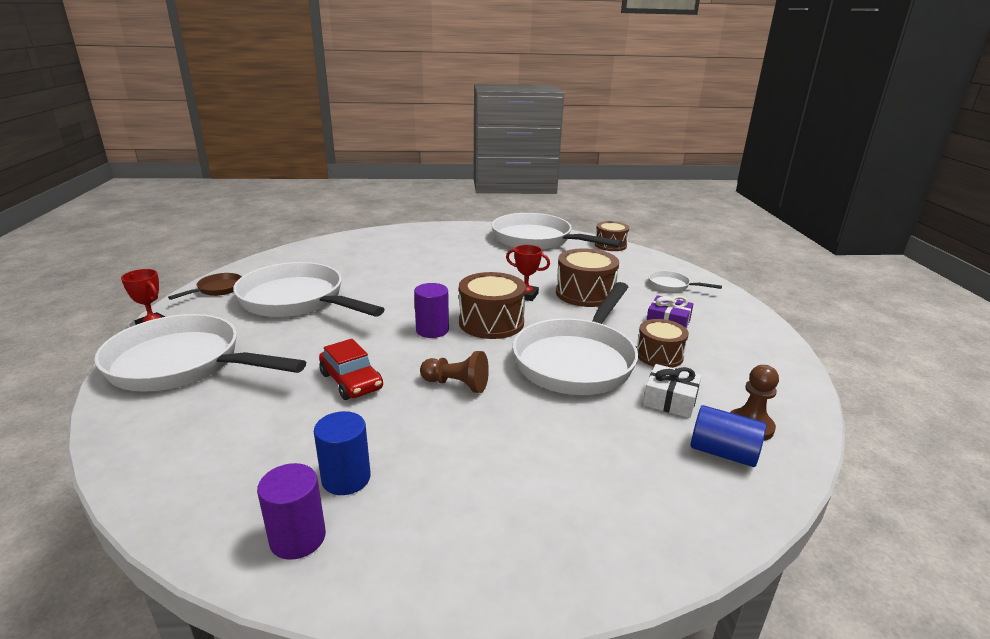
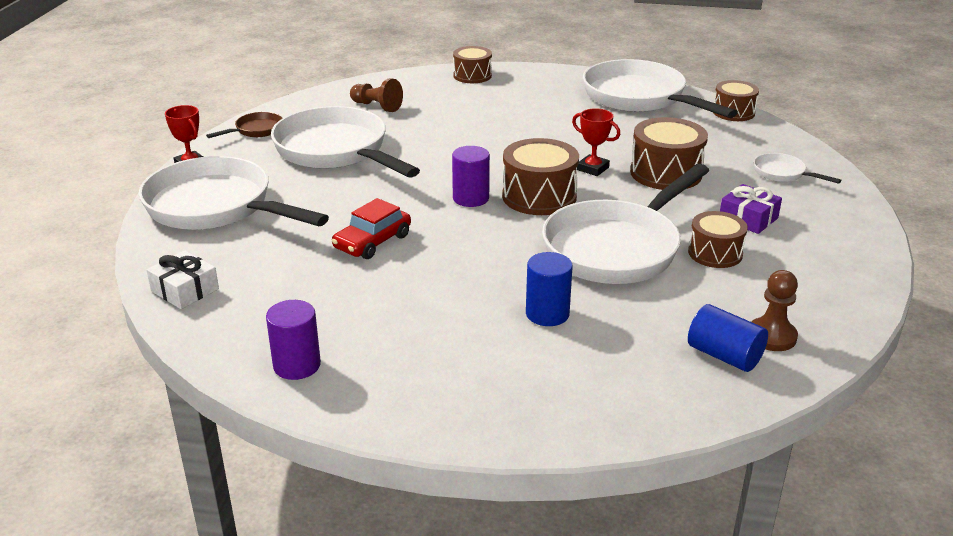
camera: 15 degrees right, 5 degrees up
(346, 478) = (347, 326): blue cylinder -> blue cylinder (547, 314)
(351, 381) = (372, 242): red car -> red car turned 60 degrees clockwise
(400, 233) = (472, 76): none -> brown drum
(456, 384) = (476, 257): brown pawn -> brown pawn (377, 106)
(670, 400) = (698, 300): white gift -> white gift (185, 290)

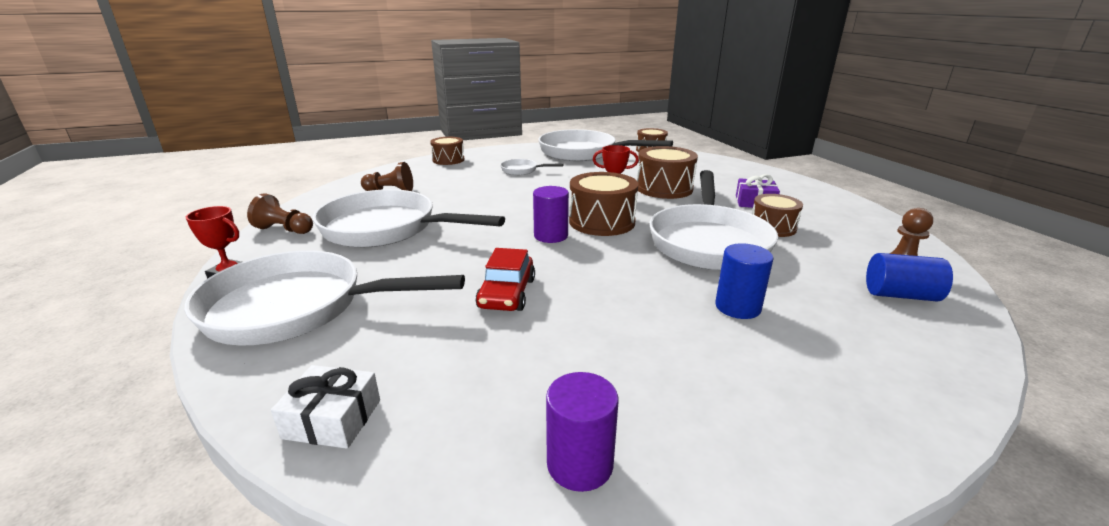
camera: 30 degrees left, 5 degrees down
(256, 130) = (284, 230): brown pan -> brown pawn
(782, 174) = (730, 174): white pan -> white pan (522, 170)

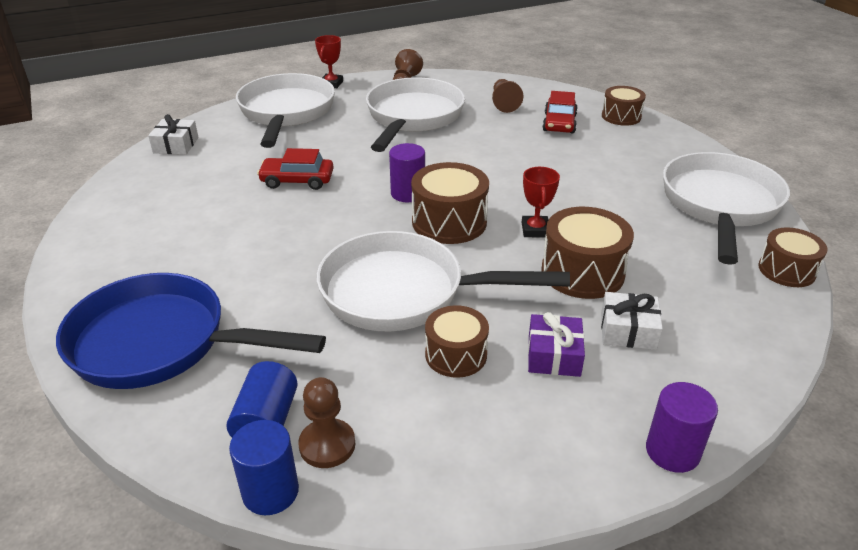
camera: 85 degrees right, 10 degrees up
(446, 177) = (559, 123): none -> red car
(522, 170) = (606, 164): white pan -> none
(580, 464) = (114, 216): purple cylinder -> purple cylinder (672, 451)
(720, 184) = (628, 330): none -> white gift
(737, 307) = (260, 294): blue cylinder -> blue cylinder (270, 491)
(852, 364) = (160, 343): none -> blue pan

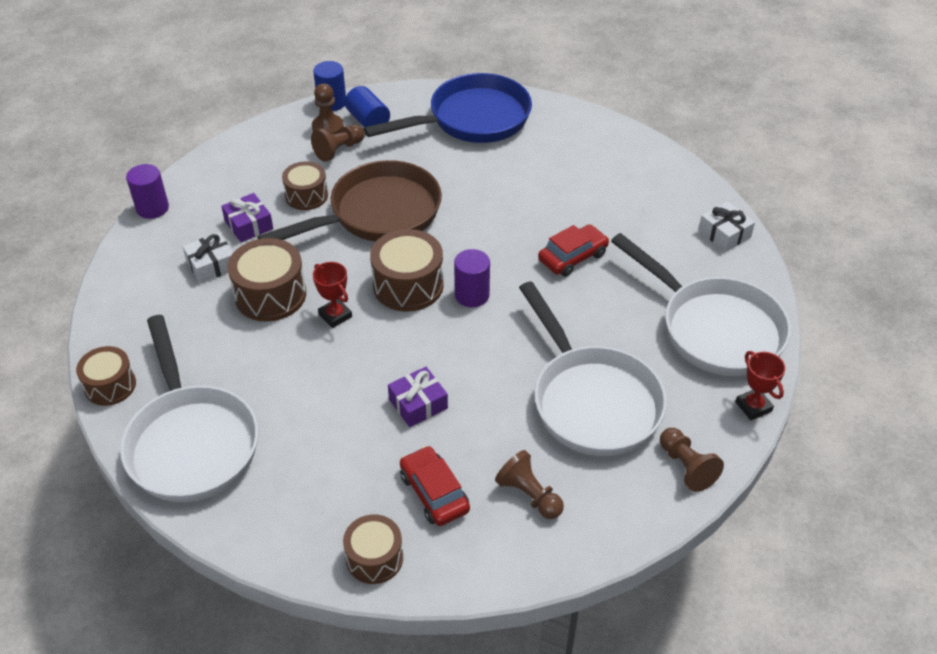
camera: 140 degrees right, 10 degrees up
(355, 396) = (338, 150): none -> brown pawn
(403, 293) = (377, 214): white pan -> brown pan
(525, 158) = (418, 404): none -> purple gift

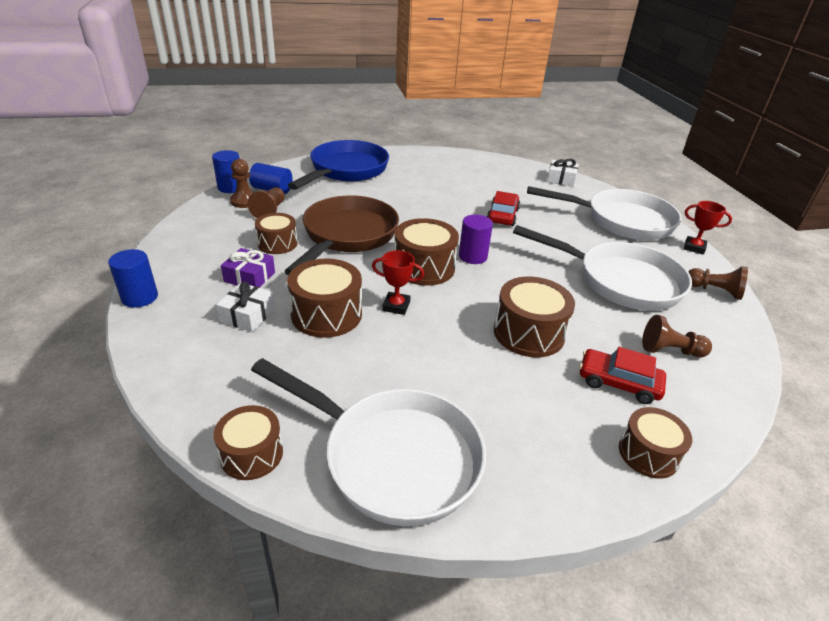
camera: 40 degrees left, 10 degrees down
(152, 208) = (140, 297): purple cylinder -> blue cylinder
(418, 404) = (528, 333): purple gift -> brown drum

